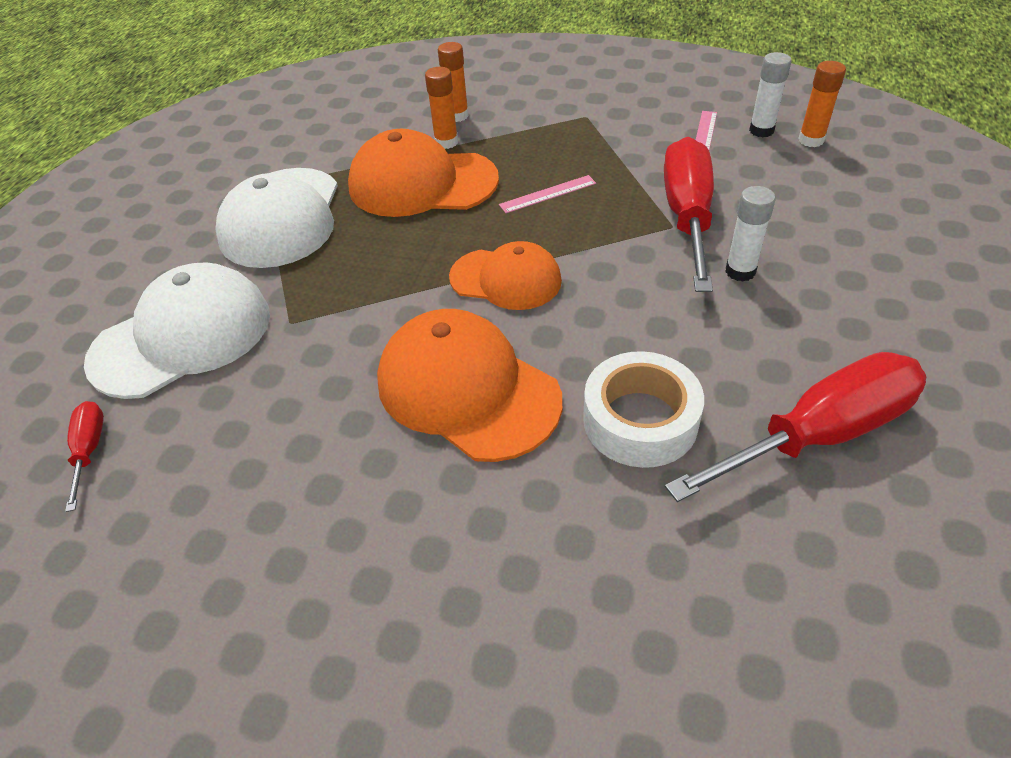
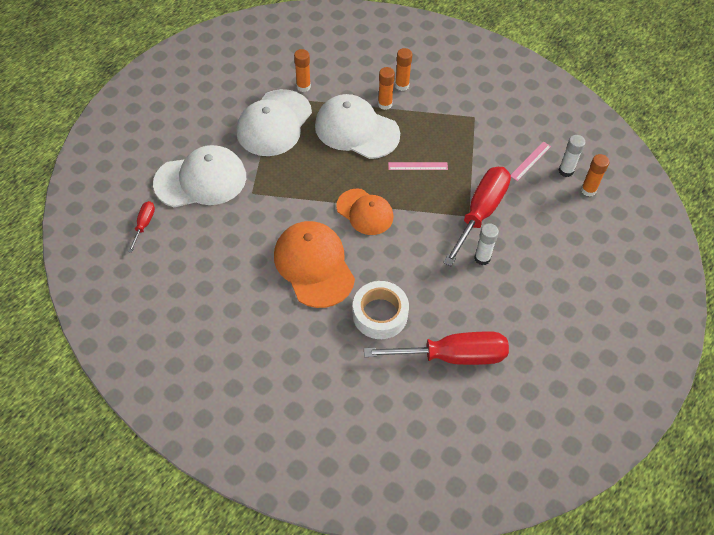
camera: 20 degrees right, 10 degrees up
(306, 161) = (303, 86): none -> orange glue stick
(422, 183) = (356, 130): orange cap -> white cap

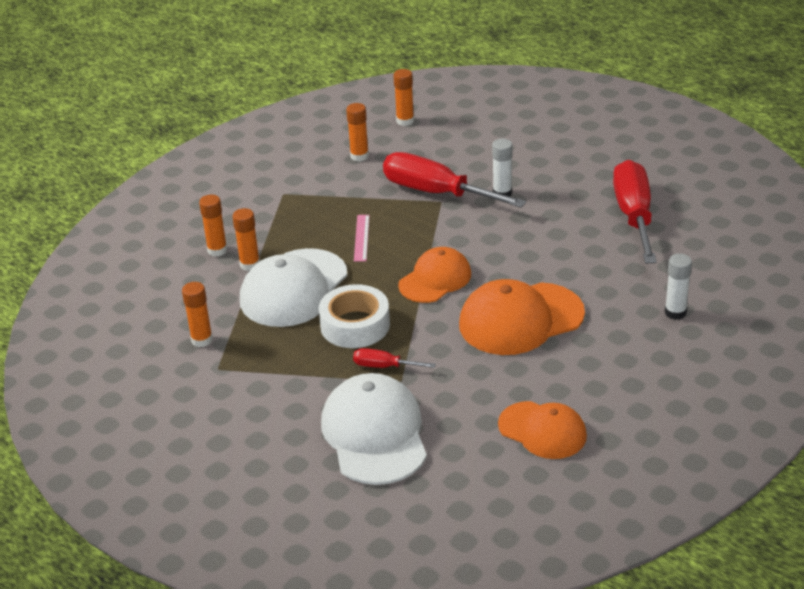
camera: 85 degrees left, 20 degrees down
(144, 224) = (457, 488): red screwdriver -> red screwdriver (384, 366)
(190, 274) = (542, 430): none -> orange cap
(274, 123) = (271, 366): white cap -> none
(380, 314) = (587, 266): white tape -> white tape (355, 325)
(530, 161) = (359, 156): pink ruler -> orange glue stick
(566, 171) = (376, 133): white glue stick -> white glue stick (675, 312)

